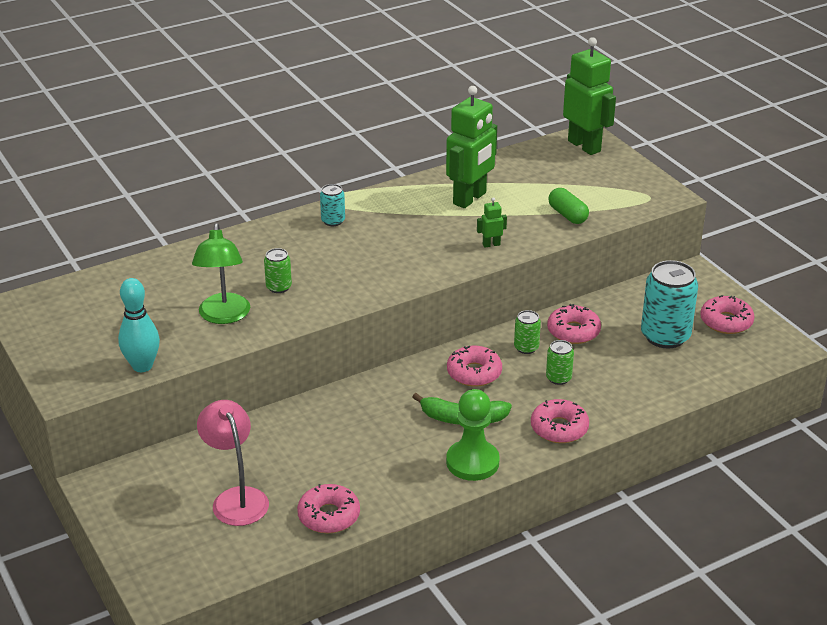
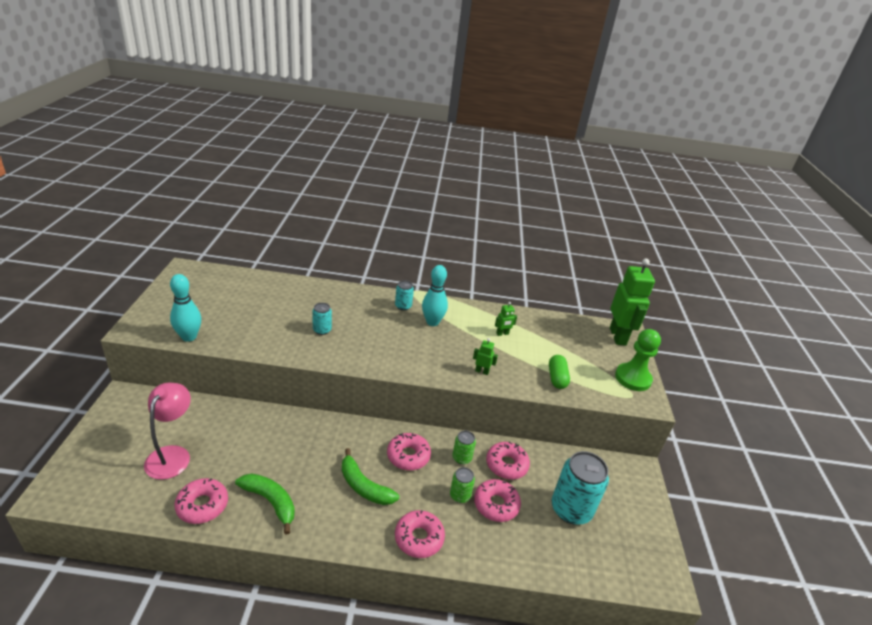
camera: 30 degrees right, 0 degrees up
(224, 316) = (270, 331): green lamp -> none
(278, 287) = (322, 330): green can -> turquoise can
(385, 222) = (432, 322): none -> turquoise bowling pin
(390, 478) = (270, 502): none -> green banana
(470, 198) = (502, 334): green robot -> green robot, size x0.42
(472, 462) = (332, 526): green pawn -> green pawn (633, 378)
(726, 322) = (631, 526): pink donut -> pink donut (496, 504)

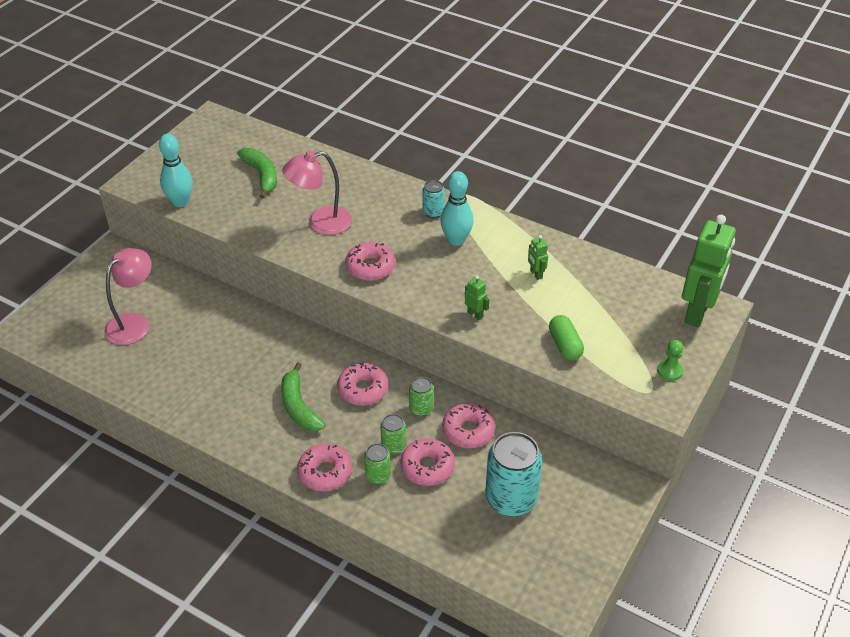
camera: 30 degrees right, 10 degrees up
(202, 505) = (140, 378): pink donut -> pink donut (370, 267)
(270, 502) = (202, 394): green banana -> green banana (261, 175)
(322, 330) = (320, 223): turquoise can -> pink lamp
(463, 525) = (378, 475): none -> green can
(502, 334) = (536, 274): green robot -> green robot turned 60 degrees clockwise
(557, 378) = (565, 345): green capsule -> green capsule turned 45 degrees counterclockwise
(633, 378) = (669, 371): green pawn -> green pawn, size x0.52

